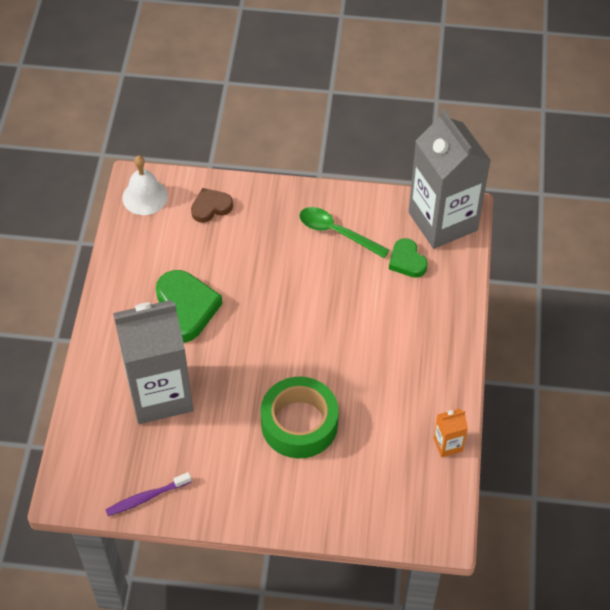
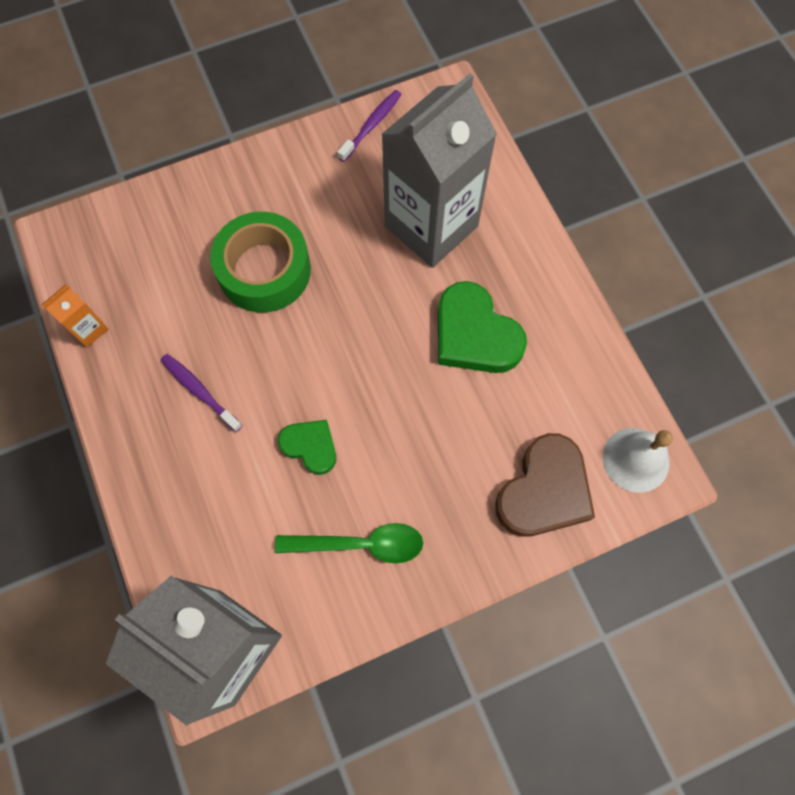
camera: 150 degrees right, 15 degrees up
(211, 207) = (544, 491): brown heart -> brown heart, size x1.71
(389, 363) = (200, 391): none -> purple toothbrush
(407, 261) = (245, 550): green heart -> green heart (310, 446)

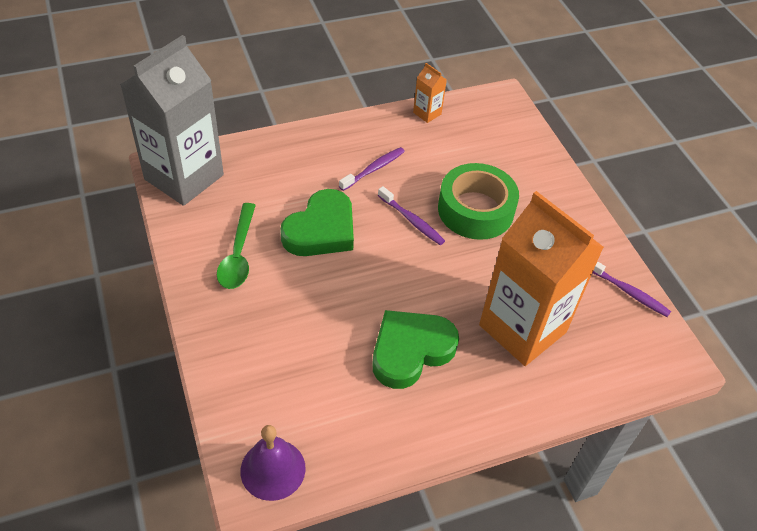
camera: 90 degrees right, 20 degrees down
(286, 341) = (411, 220): none -> purple toothbrush
(310, 446) = (321, 230): green heart -> green heart, size x1.71
(431, 226) = (522, 329): grey carton -> orange carton
(544, 491) = (256, 386): brown heart -> none
(636, 459) = (273, 469): white bell -> purple bell

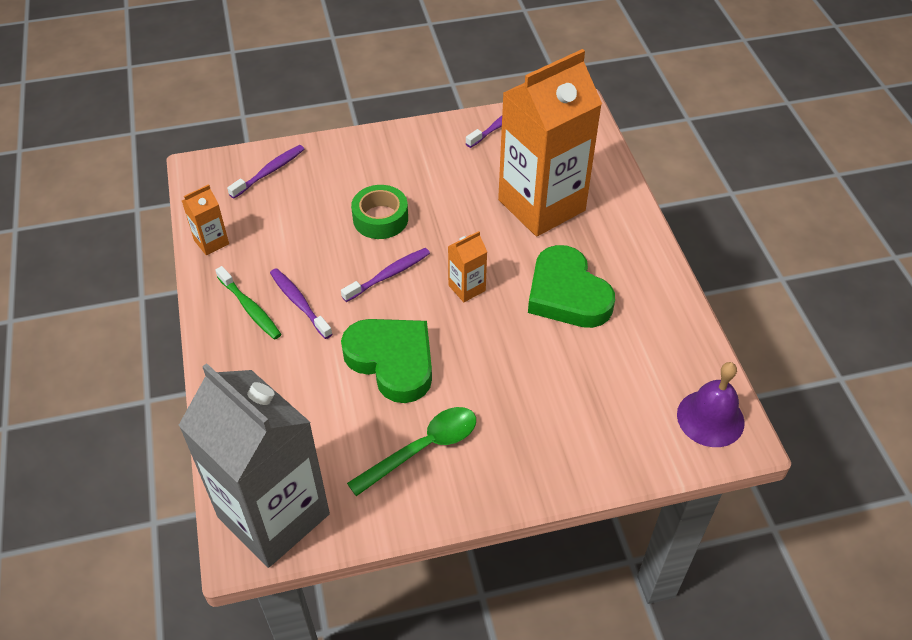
camera: 80 degrees left, 0 degrees up
(238, 254) = (423, 448): green spoon -> green spoon turned 45 degrees counterclockwise
(364, 142) = (250, 308): none -> green toothbrush
(406, 274) = (467, 288): none -> orange carton
(475, 210) = (380, 218): green tape -> green tape, size x0.64
(512, 135) = (269, 172): none -> purple toothbrush

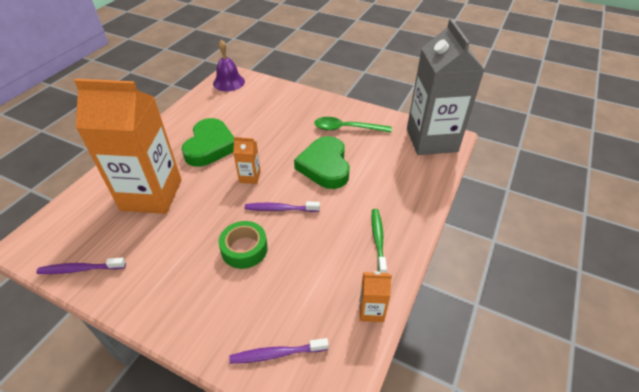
camera: 140 degrees left, 5 degrees down
(299, 303) = (346, 224): purple toothbrush -> none

